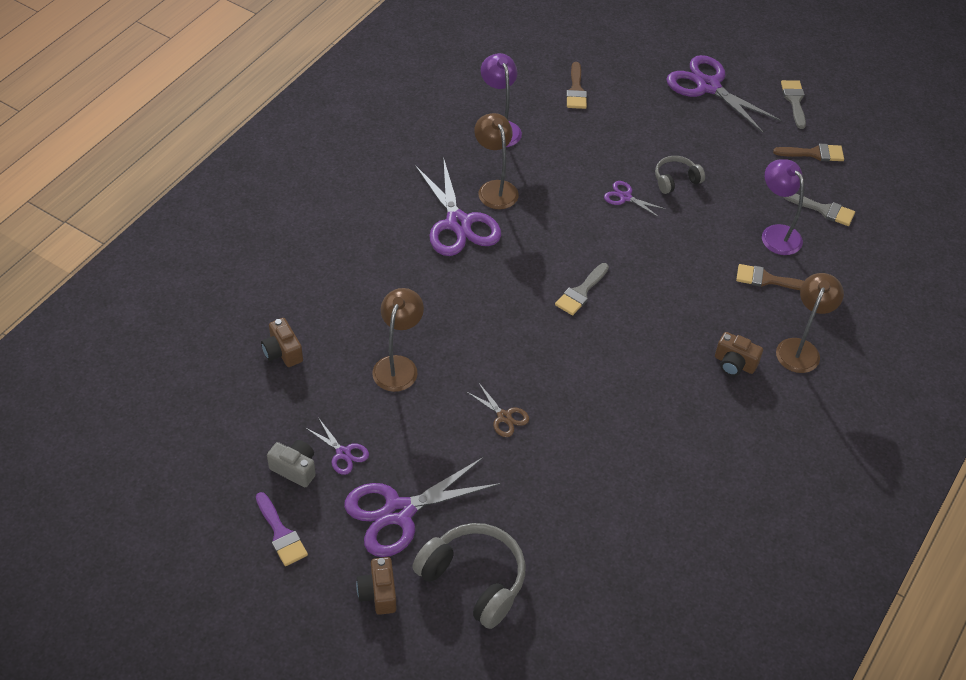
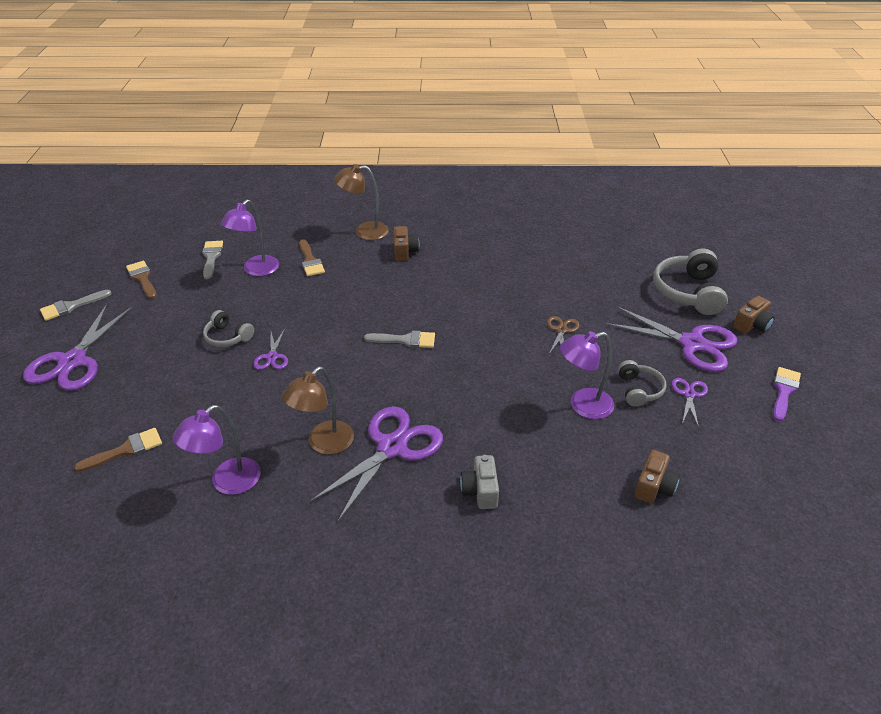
camera: 120 degrees left, 10 degrees down
(295, 469) = (734, 413): grey camera -> grey camera (480, 491)
(380, 419) = (639, 390): none -> grey headphones
(398, 365) = (582, 406): brown lamp -> purple lamp

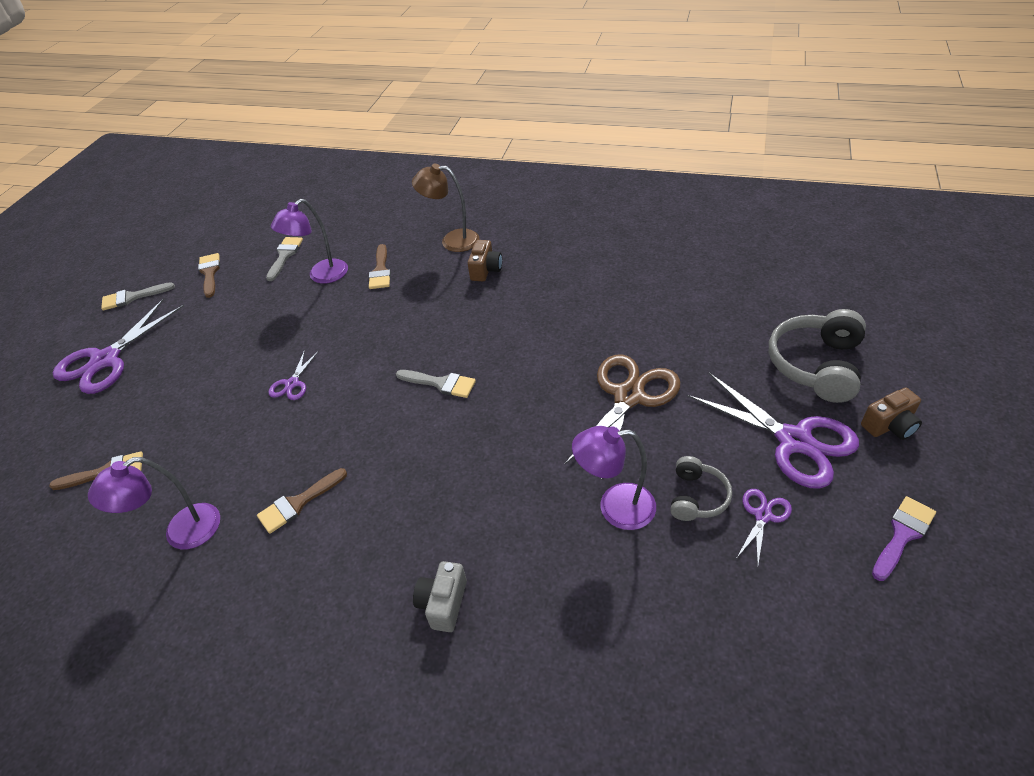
camera: 20 degrees right, 5 degrees up
(228, 337) = (259, 352): grey headphones -> none
(324, 444) = (298, 503): brown lamp -> brown brush
(392, 447) = (368, 522): purple scissors -> none
(561, 330) = (629, 396): brown scissors -> brown scissors, size x2.08
(654, 487) = (663, 646): brown camera -> none

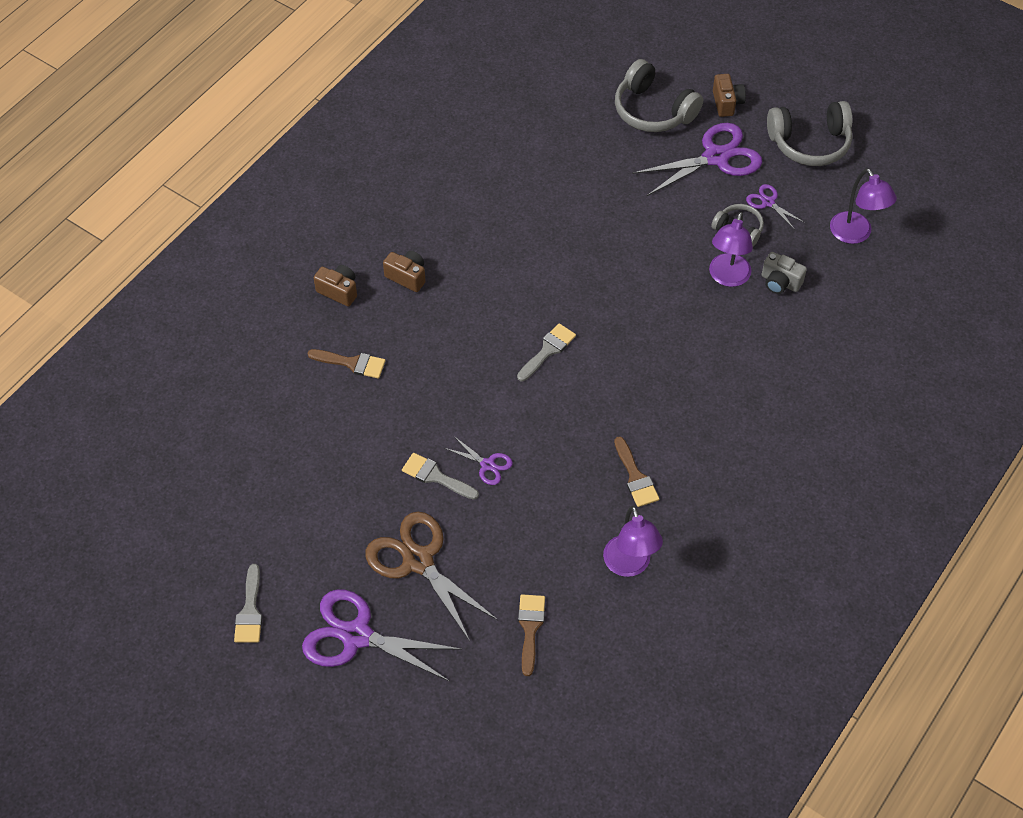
camera: 75 degrees left, 10 degrees up
(105, 360) = (356, 635): purple scissors -> purple scissors turned 150 degrees clockwise
(210, 273) = (251, 526): brown brush -> none
(285, 256) = (265, 448): grey brush -> grey brush (435, 476)
(321, 276) = (327, 417): purple lamp -> purple lamp (855, 234)
(443, 603) = (764, 399): grey camera -> grey camera (780, 282)
(452, 240) = (339, 291): brown lamp -> brown camera
(629, 396) = (628, 231): brown scissors -> brown scissors (418, 560)
(902, 534) = (810, 143): purple brush -> grey headphones

